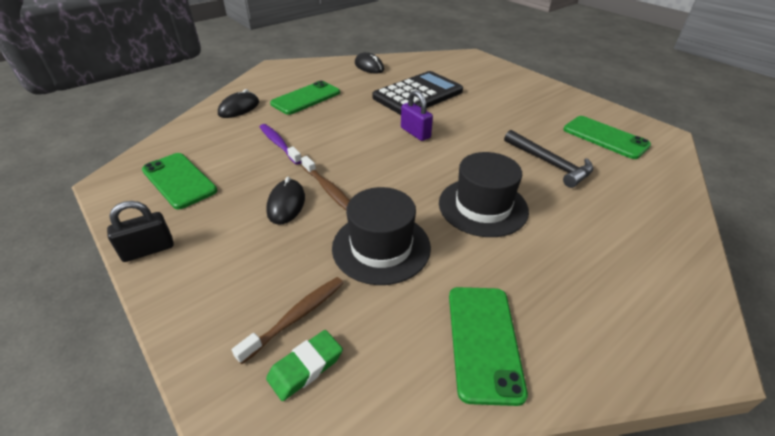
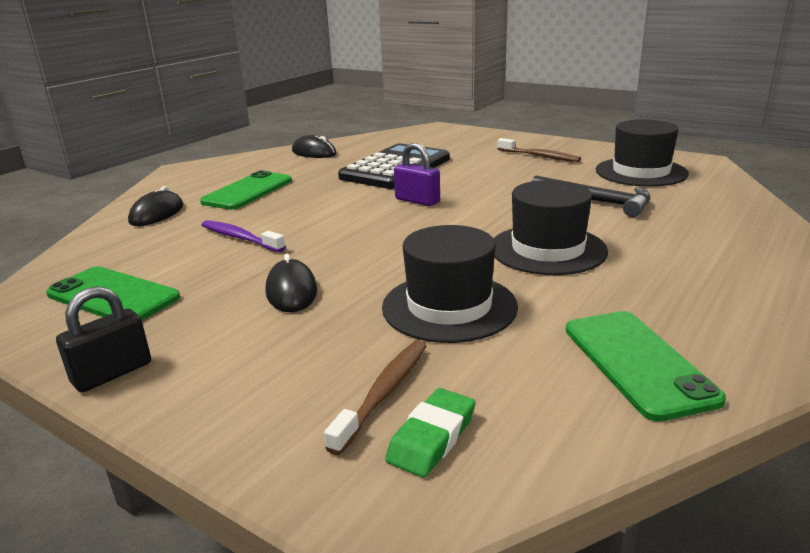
camera: 15 degrees left, 15 degrees down
(328, 189) = (340, 268): brown toothbrush -> brown toothbrush (539, 156)
(605, 137) = (641, 172): green phone -> black hat

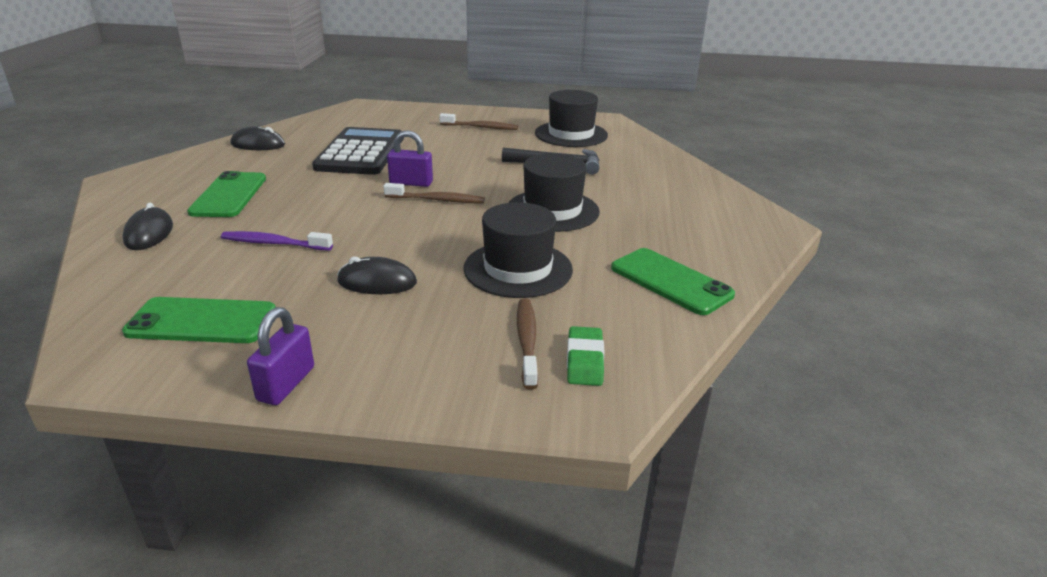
camera: 30 degrees left, 5 degrees up
(112, 373) = (286, 384): black padlock -> purple padlock
(291, 291) = (377, 282): black mouse -> black mouse turned 45 degrees counterclockwise
(428, 220) = (437, 200): none -> brown toothbrush

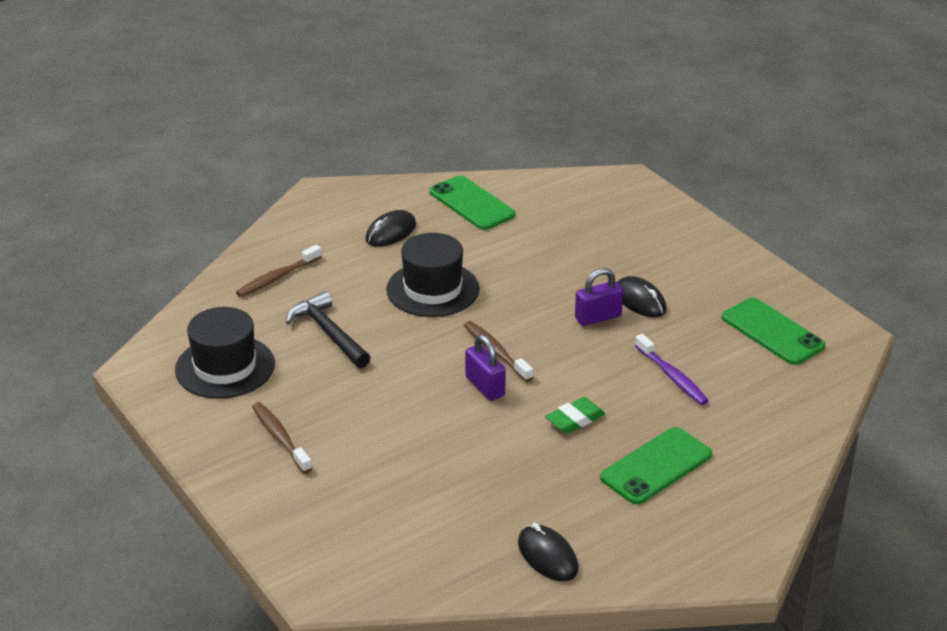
camera: 130 degrees left, 5 degrees up
(149, 233) = (758, 447): black mouse -> black mouse (391, 232)
(286, 384) = (755, 267): purple padlock -> purple padlock (598, 317)
(361, 153) = (465, 466): black calculator -> none
(518, 269) = (541, 260): black hat -> none
(527, 341) = (609, 221): brown toothbrush -> brown toothbrush (277, 278)
(585, 361) = (596, 198): green eraser -> green eraser (575, 419)
(670, 281) = (471, 203): green phone -> green phone turned 45 degrees counterclockwise

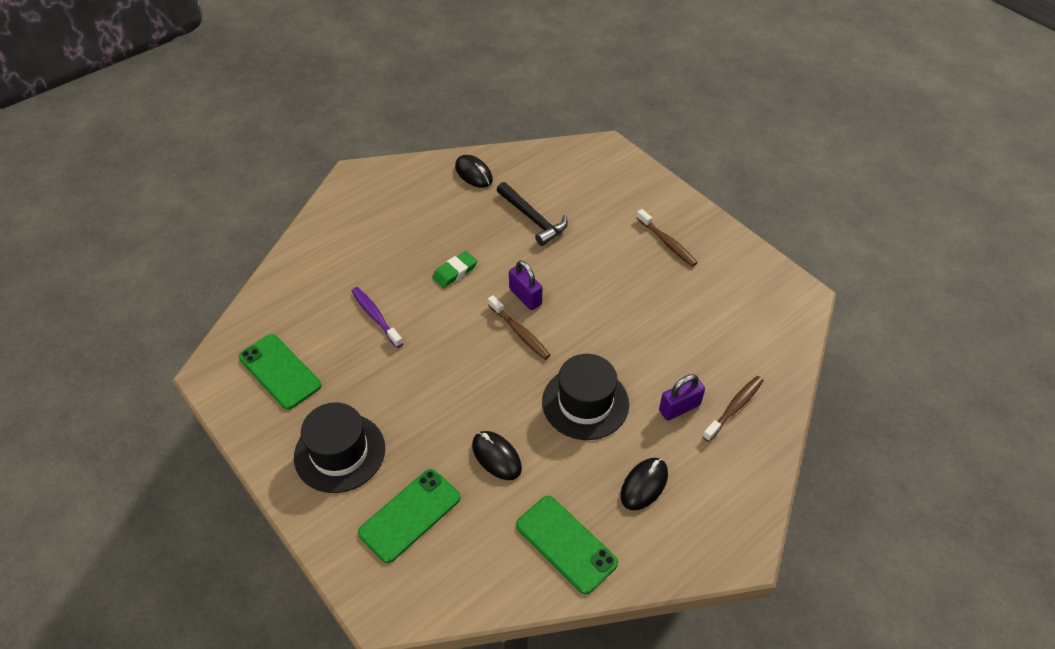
camera: 175 degrees right, 15 degrees up
(225, 367) = (735, 301): black hat -> black hat (339, 452)
(328, 333) = (664, 343): black hammer -> black hammer (533, 219)
(598, 317) = (432, 378): purple padlock -> purple padlock (679, 408)
(640, 301) = (392, 402): black mouse -> black mouse (496, 457)
(656, 466) = (399, 237): green phone -> green phone (410, 515)

